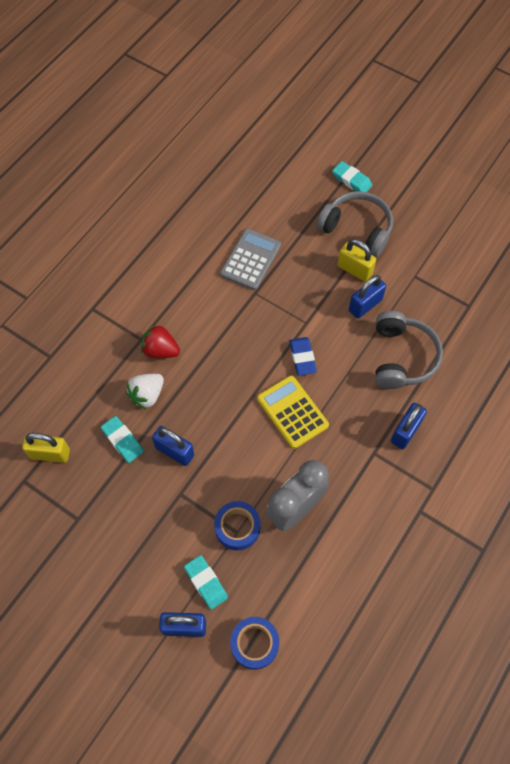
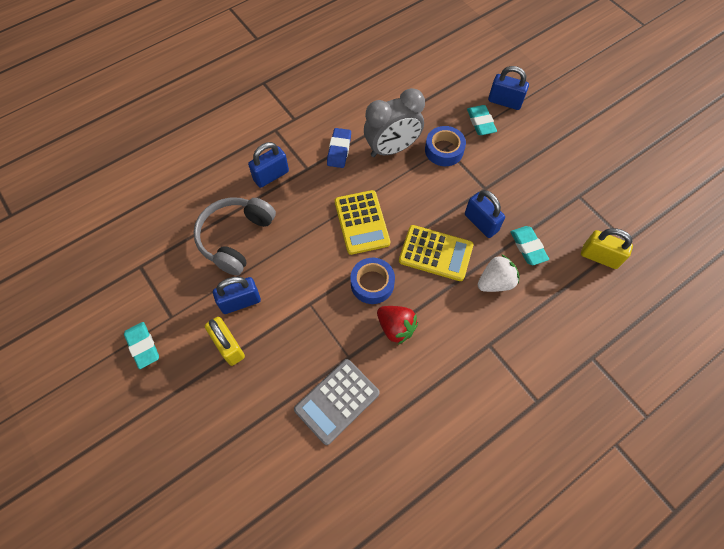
camera: 160 degrees left, 0 degrees up
(160, 350) = (470, 324): red strawberry -> red strawberry (396, 327)
(210, 404) = (435, 253): none -> yellow calculator
(254, 644) = (456, 79): blue tape -> blue tape (372, 283)
(302, 358) = (330, 269): blue eraser -> blue eraser (339, 150)
(351, 180) = (163, 475): turquoise eraser -> turquoise eraser (143, 346)
(357, 229) = (197, 398): grey headphones -> none

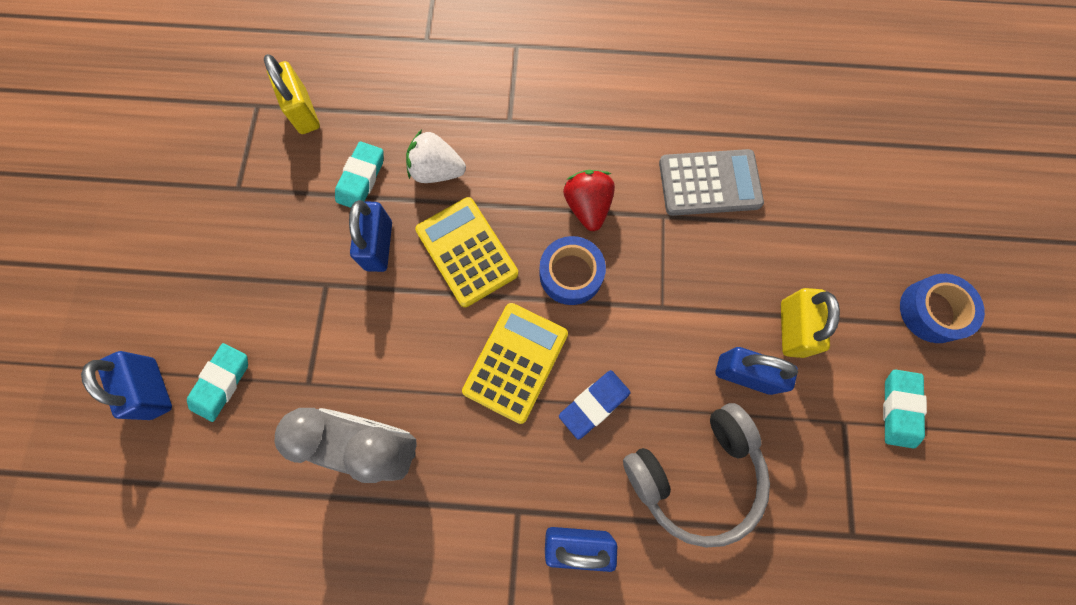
camera: 140 degrees left, 10 degrees up
(339, 150) = (448, 505): blue eraser -> blue eraser (594, 404)
(444, 150) = (314, 381): blue tape -> blue tape (932, 311)

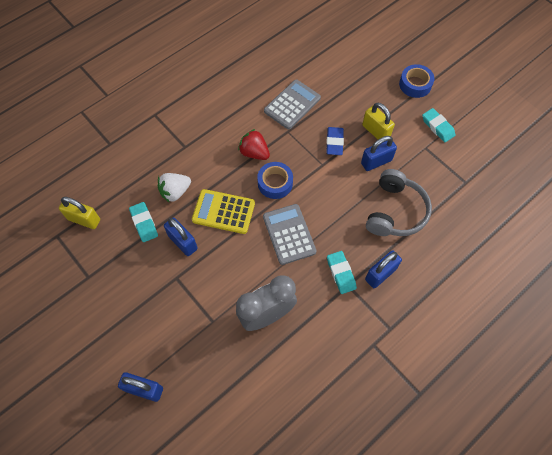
camera: 45 degrees left, 10 degrees down
(222, 383) = (174, 357): turquoise eraser -> turquoise eraser (341, 273)
(515, 362) = (289, 234): yellow calculator -> grey calculator
(594, 404) = (334, 221): blue eraser -> blue eraser (334, 143)

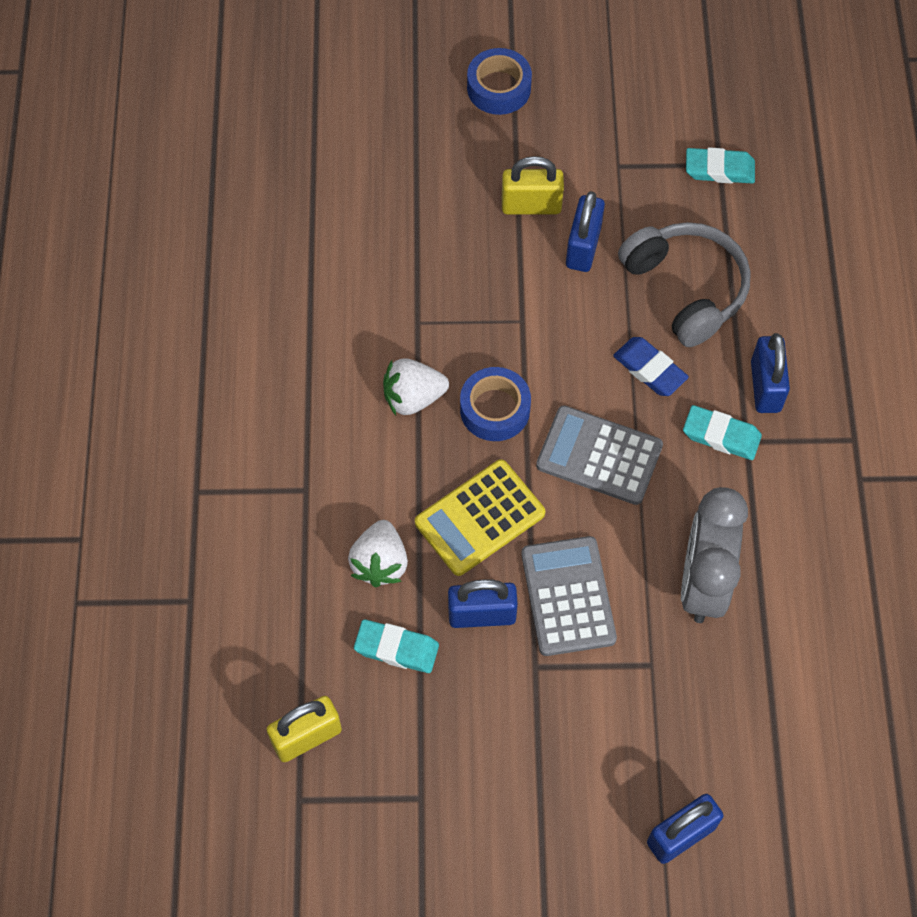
camera: 50 degrees left, 0 degrees up
(254, 153) = (413, 397): red strawberry -> white strawberry
(292, 105) = (374, 278): grey calculator -> grey calculator (568, 596)
(334, 143) = (499, 275): blue eraser -> blue eraser (649, 369)
(437, 127) = (599, 122): turquoise eraser -> turquoise eraser (719, 169)

